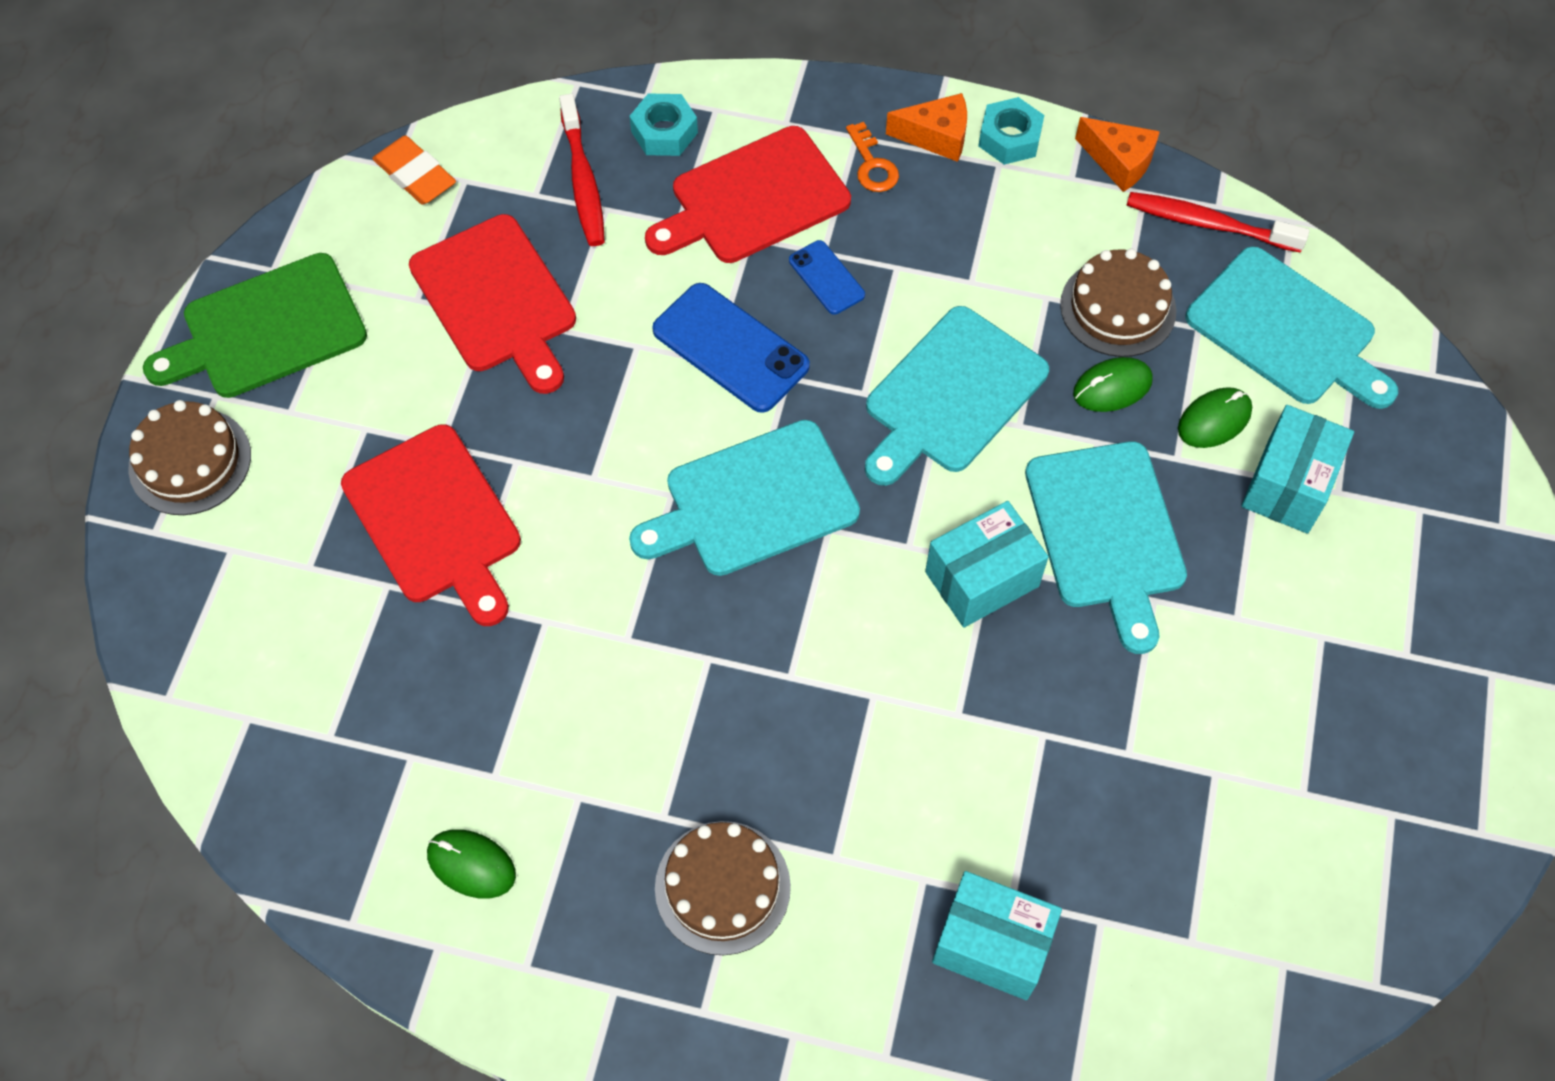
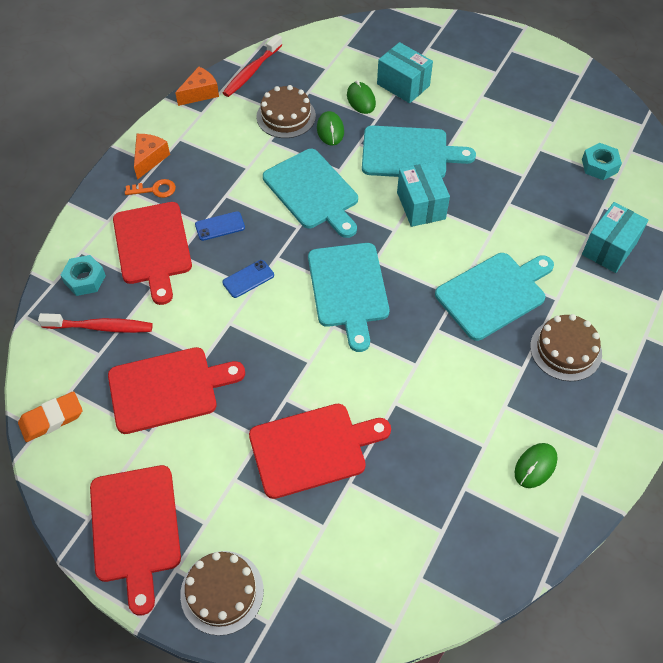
camera: 75 degrees left, 5 degrees down
(266, 329) = (135, 529): green cutting board -> red cutting board
(730, 348) = (248, 279): blue phone -> blue phone, size x0.55
(1009, 138) = (165, 130): turquoise nut -> turquoise nut (599, 166)
(1286, 331) = (322, 62): turquoise cutting board -> turquoise cutting board (494, 294)

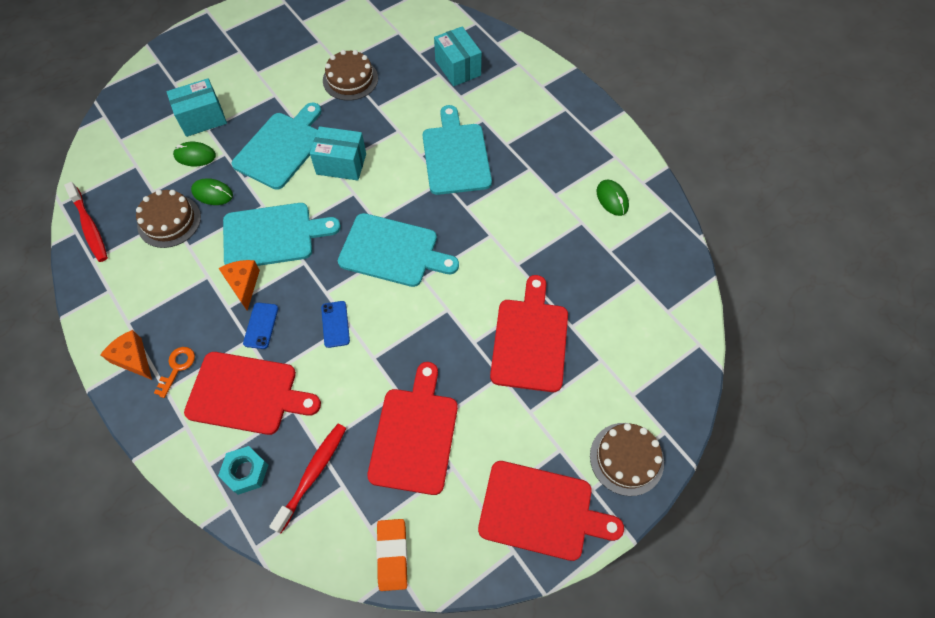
camera: 65 degrees left, 5 degrees up
(200, 93) = (81, 282): orange cheese -> orange cheese (243, 285)
(565, 350) = (528, 136): brown cake -> brown cake (350, 79)
(599, 166) = (380, 36): turquoise nut -> none

